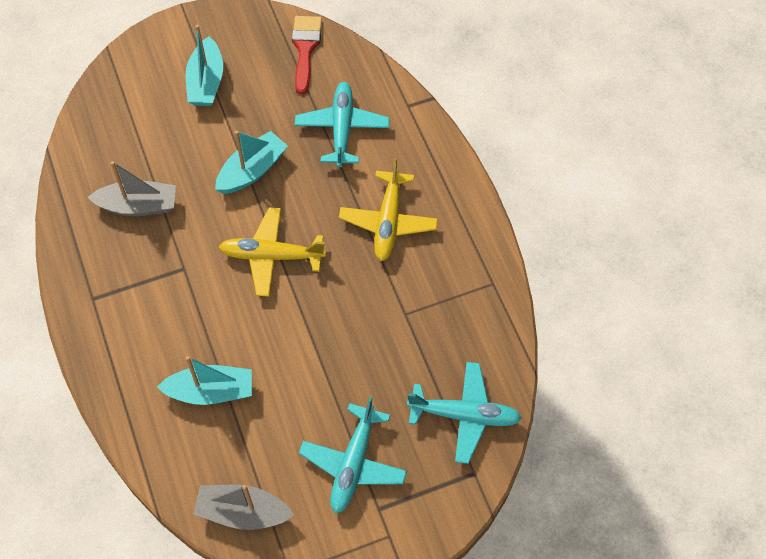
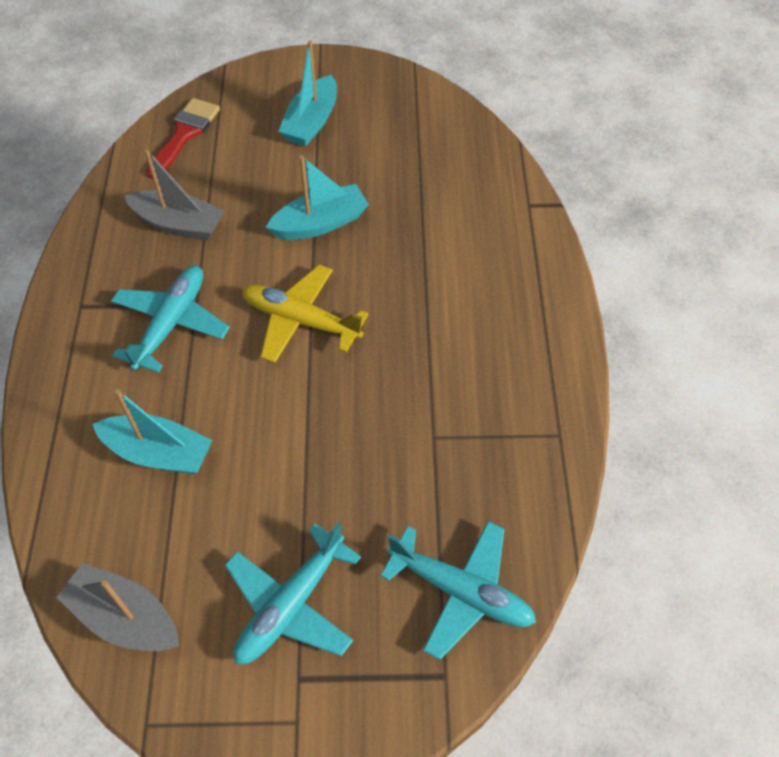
camera: 20 degrees right, 5 degrees down
(305, 49) = (434, 118): red brush -> red brush (185, 134)
(342, 128) = (442, 208): turquoise plane -> turquoise plane (171, 323)
(388, 222) = (455, 323): yellow plane -> none

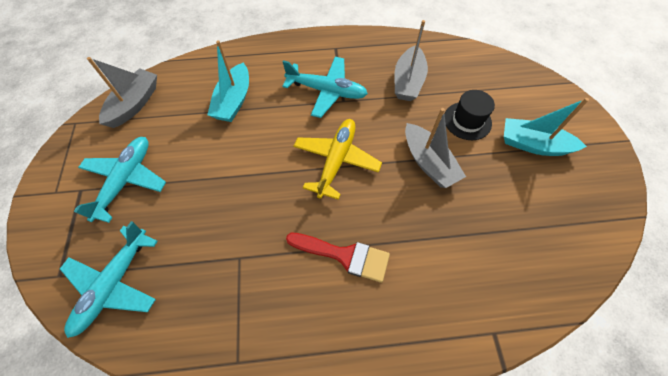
camera: 85 degrees right, 5 degrees up
(185, 134) = (490, 71): red brush -> red brush (344, 255)
(263, 174) = (467, 121): none -> black hat
(290, 605) = (126, 180): turquoise plane -> turquoise plane turned 75 degrees clockwise
(320, 223) = (428, 163): turquoise boat -> grey boat

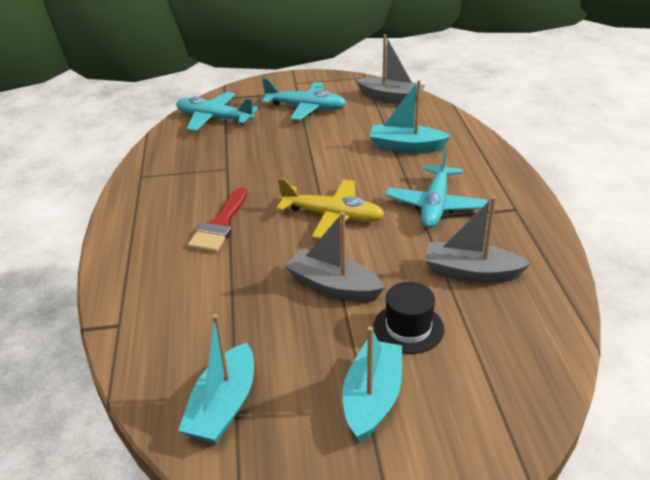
camera: 90 degrees right, 25 degrees down
(428, 163) = (333, 286): grey boat -> grey boat turned 60 degrees clockwise
(562, 233) = (223, 406): none -> turquoise boat

